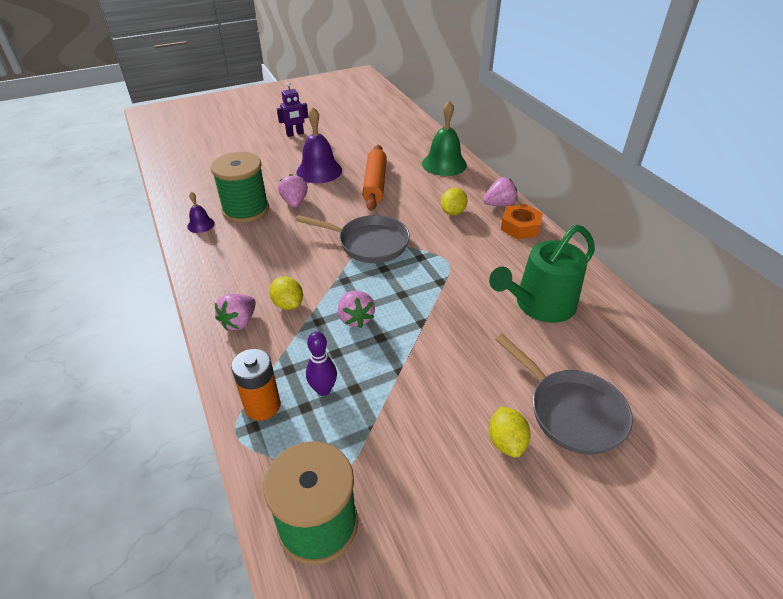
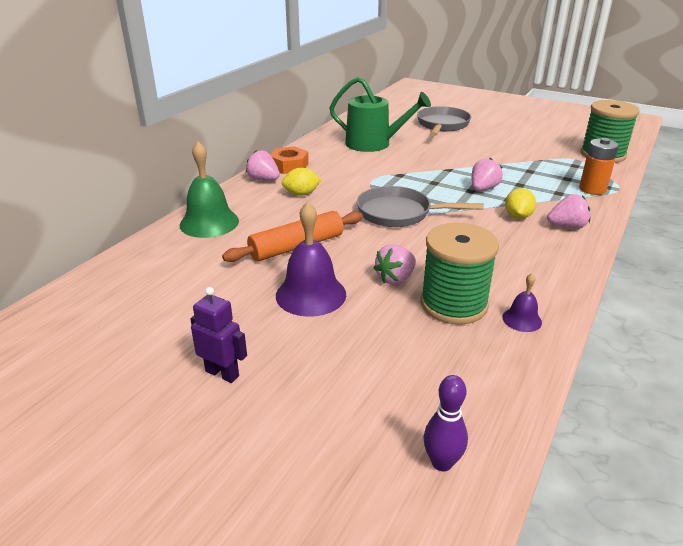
camera: 125 degrees left, 10 degrees down
(323, 390) = (548, 178): purple bowling pin -> purple bowling pin (442, 462)
(369, 243) = (399, 213): grey pan -> grey pan turned 60 degrees counterclockwise
(506, 442) = (486, 133): yellow lemon -> none

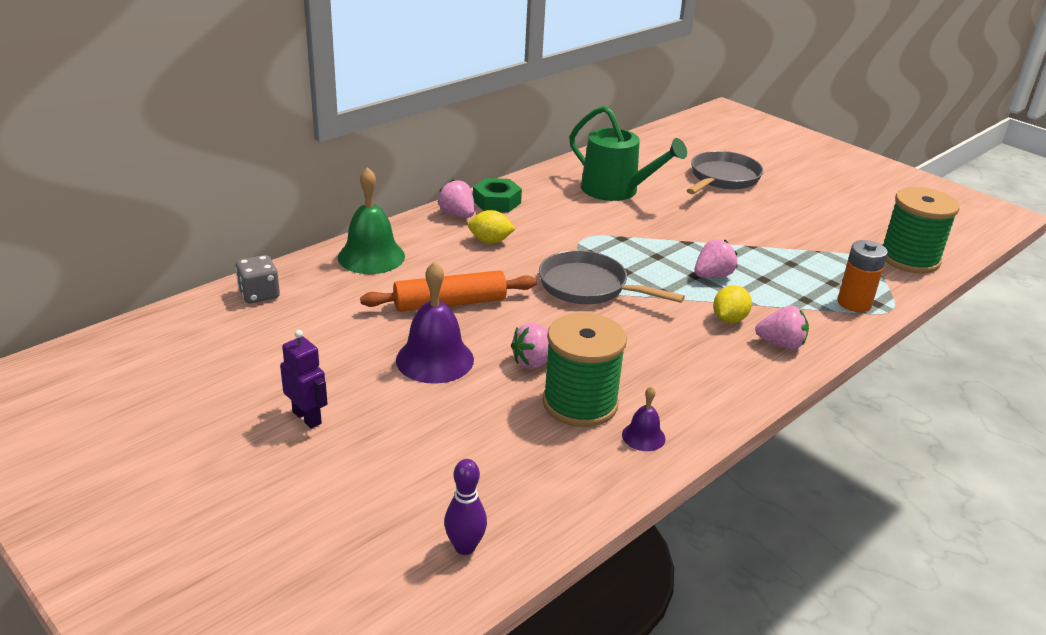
camera: 15 degrees right, 0 degrees up
(122, 272) = (259, 294): none -> grey dice
(289, 166) = (497, 202): orange nut -> green nut

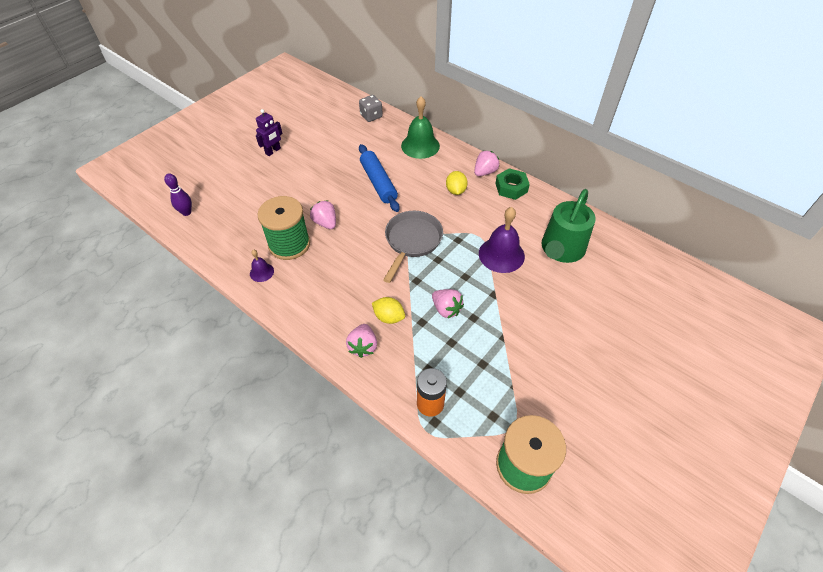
camera: 85 degrees right, 20 degrees up
(435, 359) = (323, 184): purple bell -> purple bell (501, 254)
(450, 303) = (378, 183): orange rolling pin -> blue rolling pin
(722, 178) = (623, 322): grey pan -> none

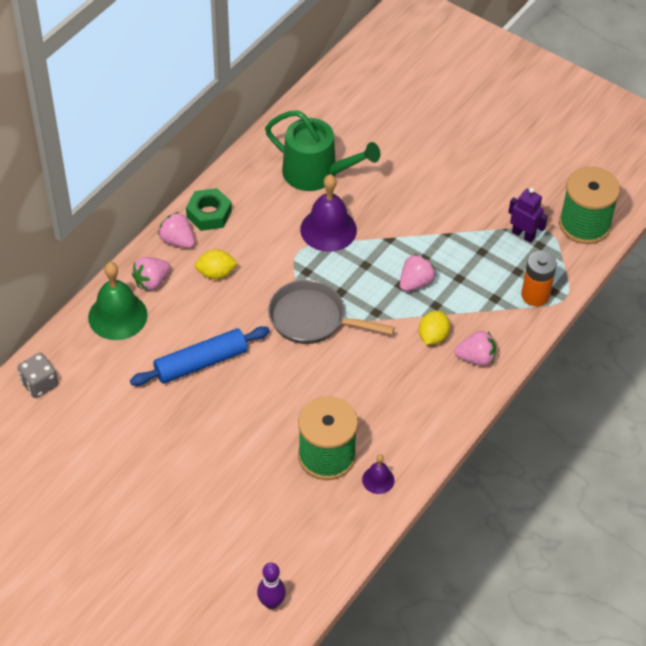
camera: 95 degrees left, 0 degrees up
(273, 151) = (127, 511): purple robot -> purple robot (523, 235)
(325, 223) = (284, 418): pink strawberry -> pink strawberry (151, 282)

